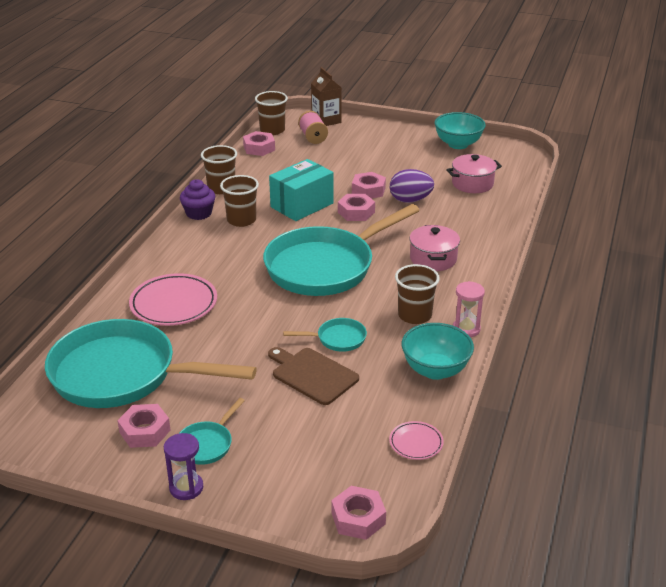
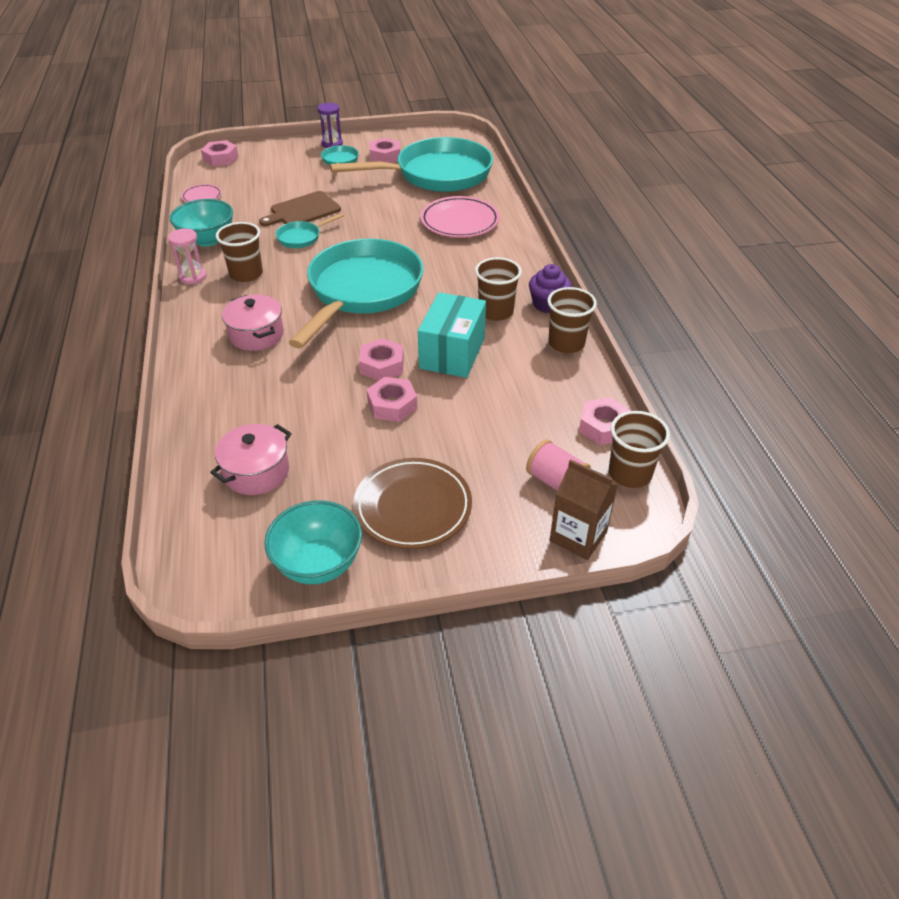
camera: 150 degrees right, 10 degrees up
(312, 375) = (302, 211): brown cutting board -> brown cutting board turned 135 degrees clockwise
(395, 149) = (413, 507): none -> brown plate
(410, 200) = (328, 408): purple egg -> none

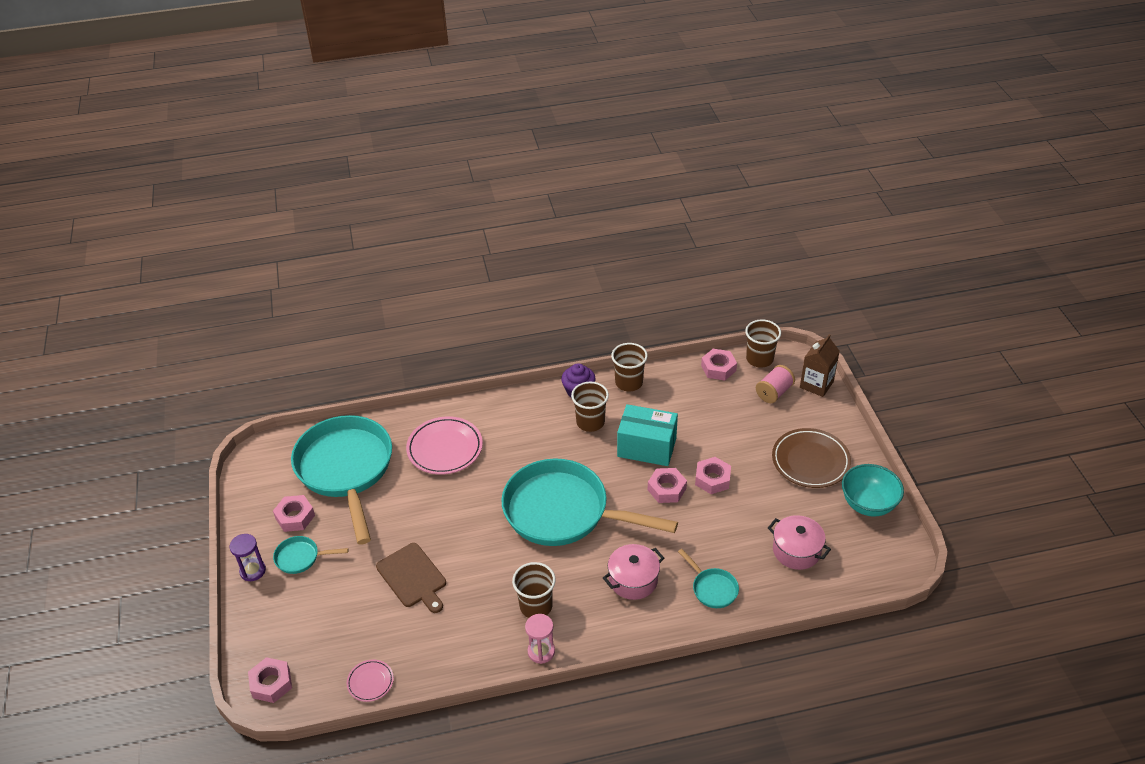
camera: 90 degrees left, 0 degrees up
(207, 240) = (469, 654): turquoise bowl -> none
(302, 237) = (468, 570): turquoise pan -> turquoise pan (712, 588)

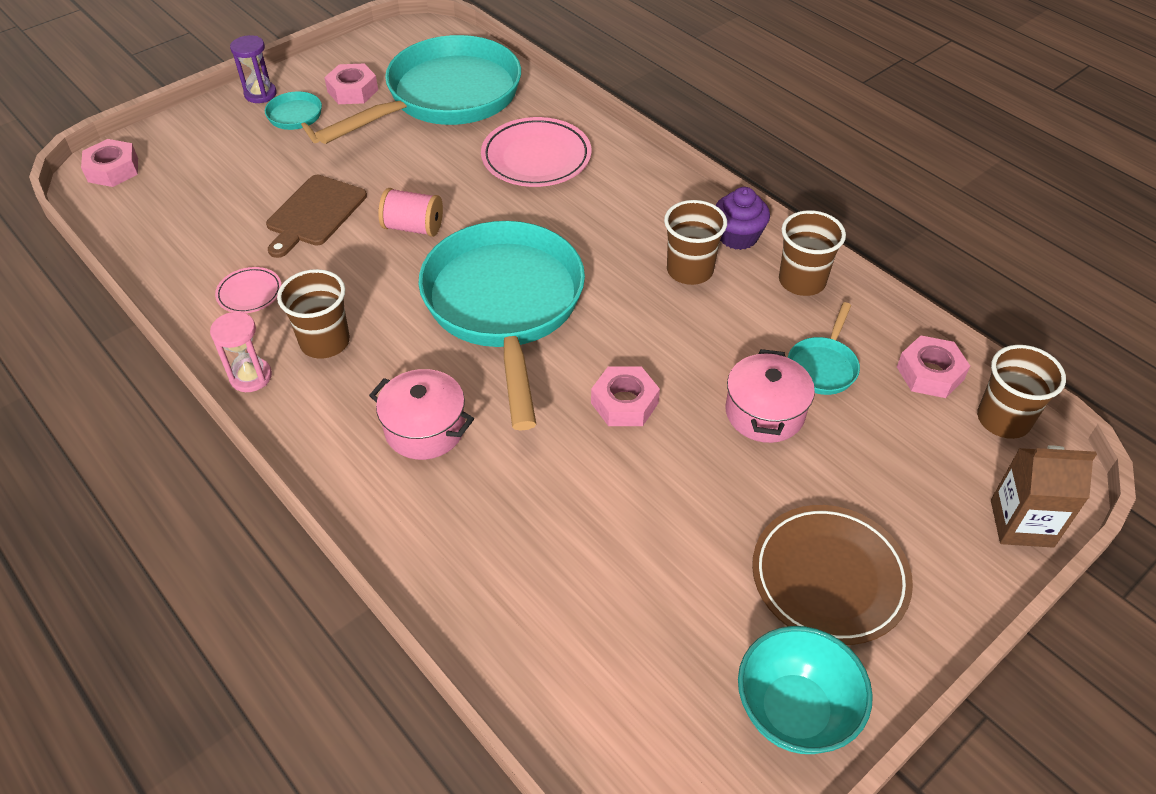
camera: 60 degrees right, 5 degrees up
(370, 682) = (142, 242): pink plate -> pink plate (249, 293)
(647, 447) = (690, 349): turquoise box -> none
(712, 479) = (685, 452): pink nut -> none
(712, 588) = (461, 534): turquoise pan -> turquoise pan (823, 366)
(774, 392) = (944, 467): pink spool -> pink spool (413, 227)
(796, 551) = (609, 627): pink pot -> pink pot (764, 412)

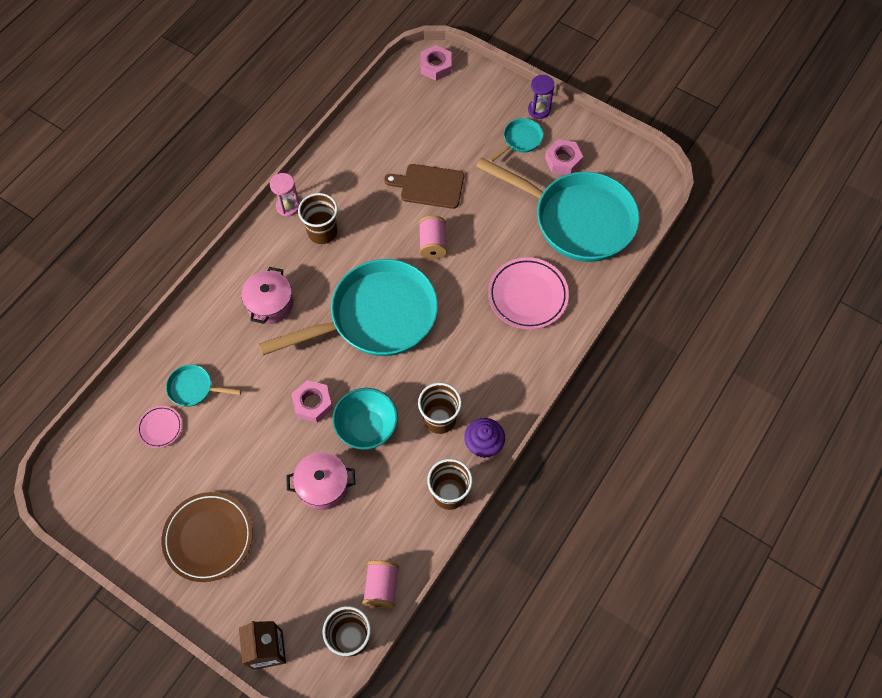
camera: 75 degrees right, 15 degrees up
(249, 293) = (351, 180): pink plate -> pink plate (160, 428)
(794, 711) = (125, 529): turquoise bowl -> turquoise bowl (367, 428)
(823, 366) = (371, 517): turquoise pan -> turquoise pan (194, 388)
(930, 373) = (381, 587): pink nut -> pink spool

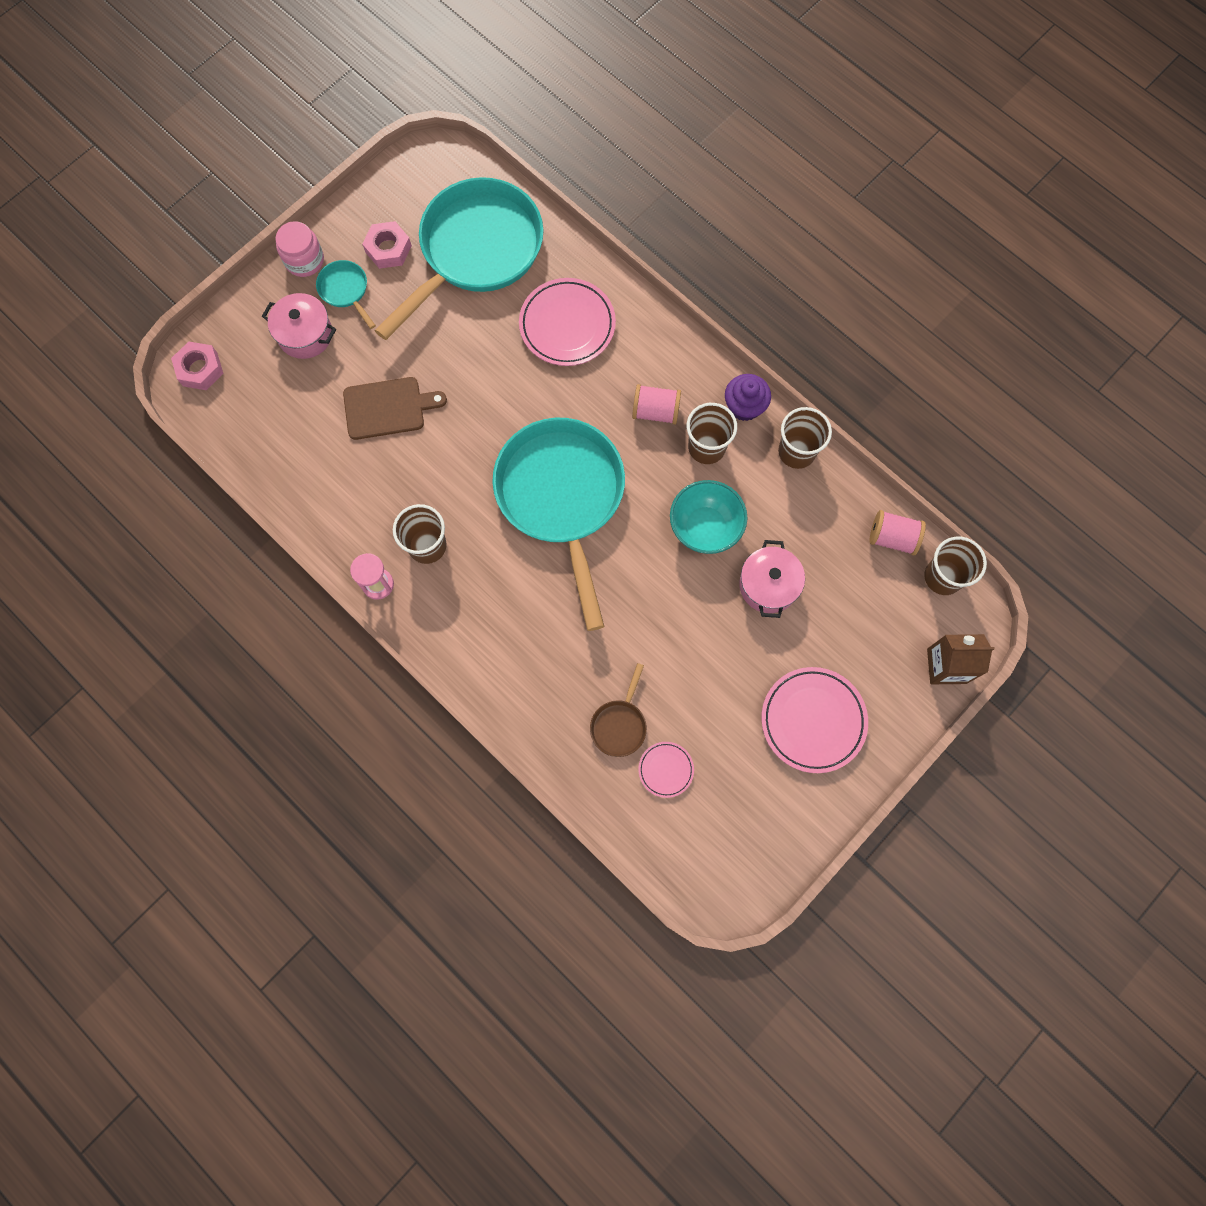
camera: 80 degrees left, 10 degrees up
(194, 388) = (619, 725): turquoise pan -> brown pan
(208, 538) = (813, 720): brown plate -> pink plate
(270, 304) = (519, 621): pink pot -> pink pot (305, 334)
(313, 403) = (664, 585): pink nut -> none
(429, 186) = (388, 408): brown cutting board -> brown cutting board turned 120 degrees counterclockwise
(432, 244) = (474, 417): pink spool -> pink spool (656, 411)
(539, 110) = (304, 260): purple hourglass -> pink jar

